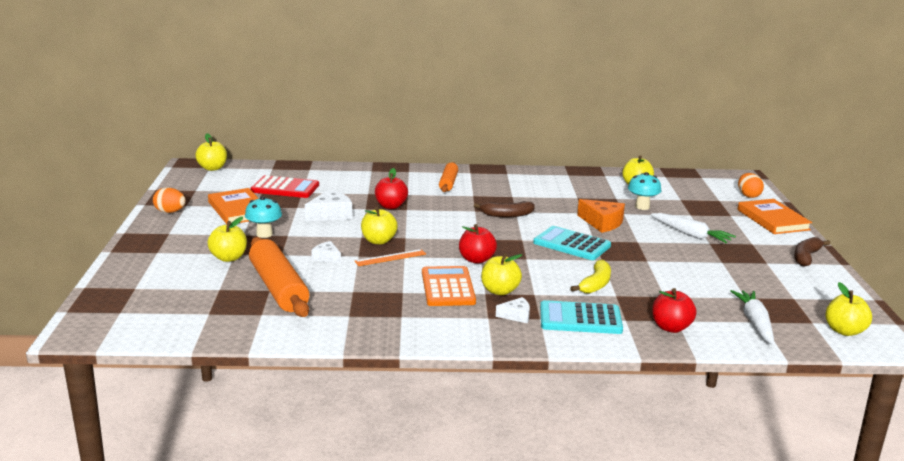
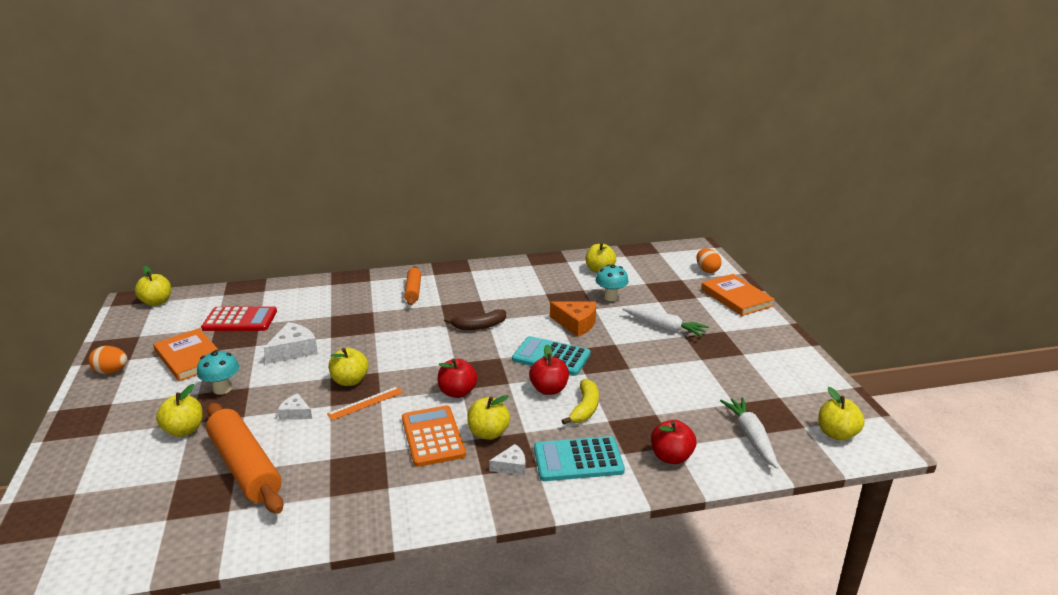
camera: 10 degrees left, 5 degrees up
(391, 206) = (357, 330): red apple -> red apple (549, 389)
(806, 257) = (778, 341): brown banana -> none

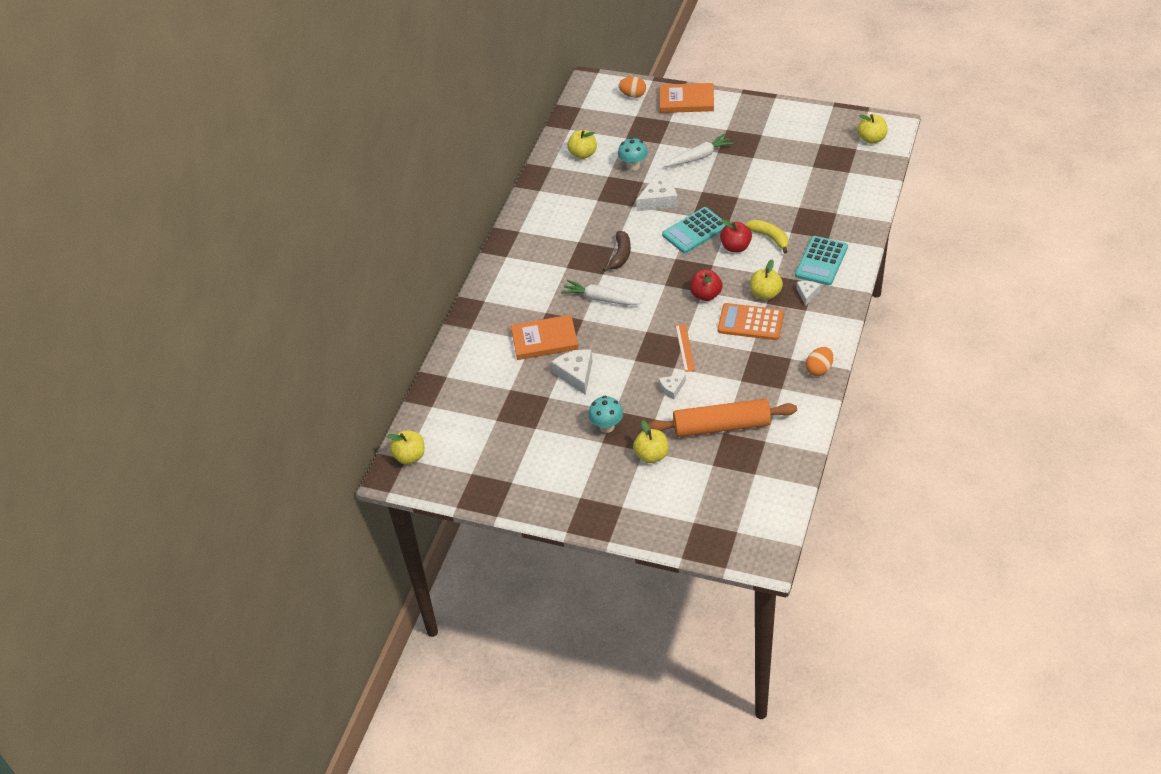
camera: 55 degrees left, 20 degrees up
(111, 371) = (526, 495): orange egg -> orange egg (819, 369)
(190, 357) = (539, 441): orange book -> orange book (544, 340)
(240, 320) = (494, 401): red calculator -> none
(350, 381) = (648, 350): yellow apple -> none
(413, 291) = (528, 278): orange rolling pin -> none
(576, 324) = (658, 200): orange cheese -> white cheese
(671, 457) = (846, 219): red apple -> none
(751, 437) = (850, 176): white carrot -> white carrot (600, 299)

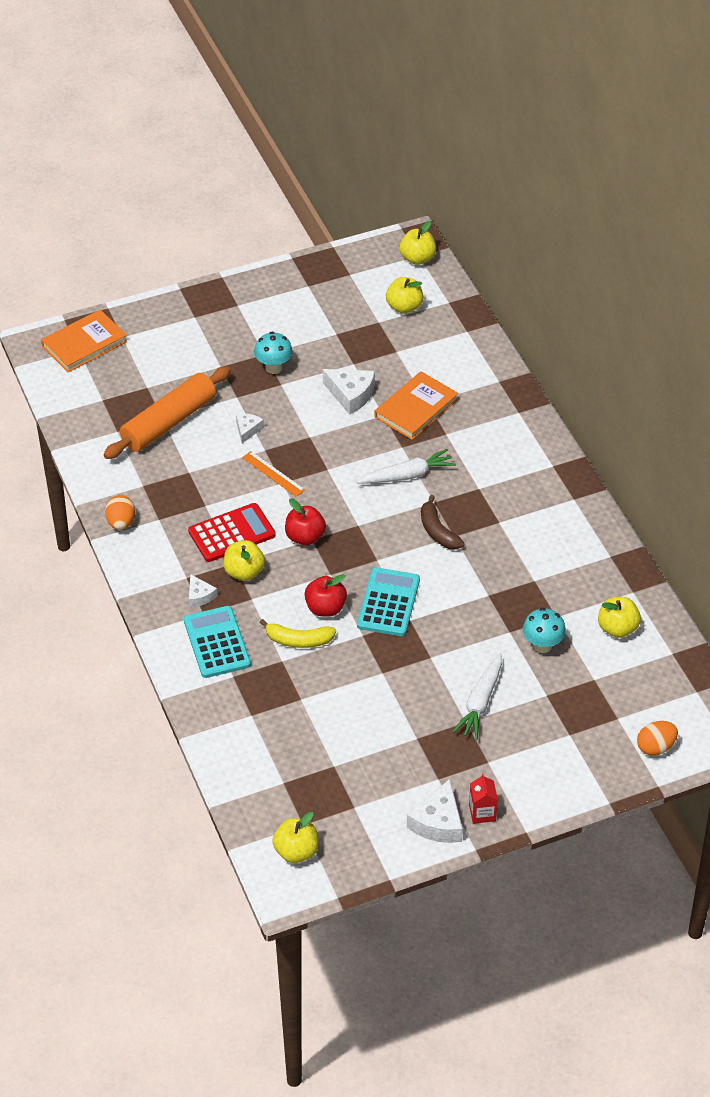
camera: 135 degrees right, 0 degrees up
(651, 455) = (209, 366): yellow apple -> yellow apple (404, 307)
(658, 200) = (467, 617): white cheese -> white cheese (438, 822)
(686, 100) = (581, 778): orange book -> orange book (84, 344)
(750, 322) = (231, 533): orange calculator -> red calculator
(754, 110) = (482, 813): none -> red carton

